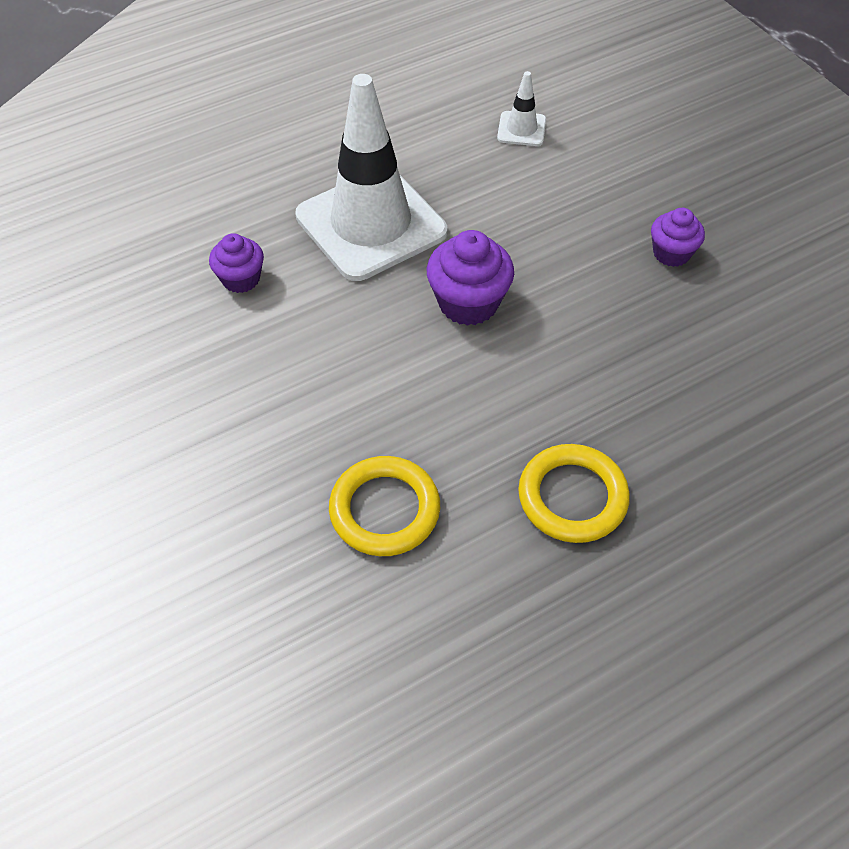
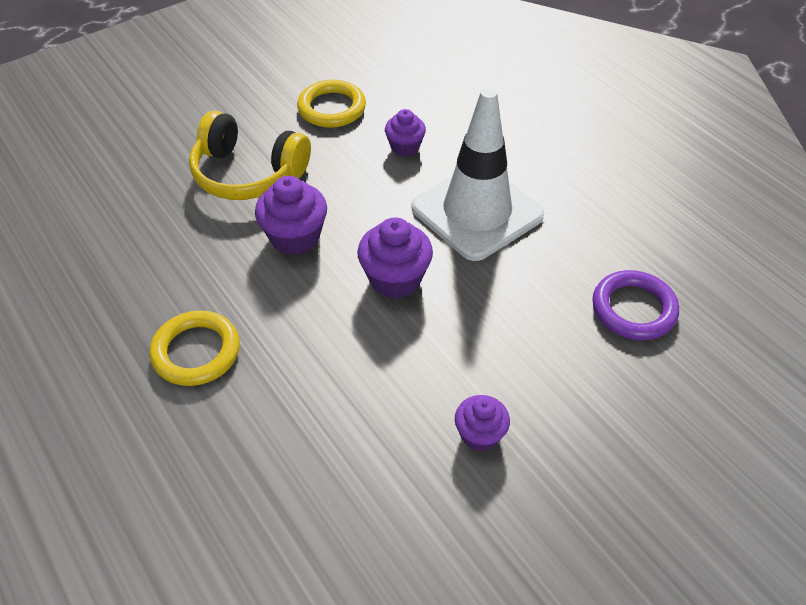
camera: 85 degrees right, 5 degrees down
(255, 451) = (248, 174): none -> yellow headphones
(384, 510) = (195, 243): yellow ring -> yellow ring (332, 108)
(388, 397) = (295, 237): none -> purple cupcake
(521, 129) = (633, 309): white traffic cone -> purple ring

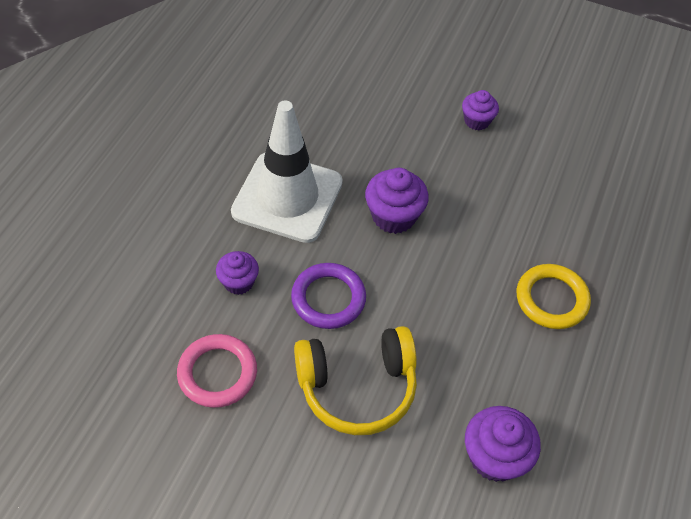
camera: 125 degrees left, 5 degrees up
(248, 174) = (357, 387): yellow headphones -> yellow headphones turned 90 degrees clockwise
(295, 237) = (402, 303): purple cupcake -> purple cupcake (494, 457)
(332, 108) = (217, 373): yellow ring -> pink ring
(633, 309) = (321, 82): purple ring -> purple ring (328, 298)

